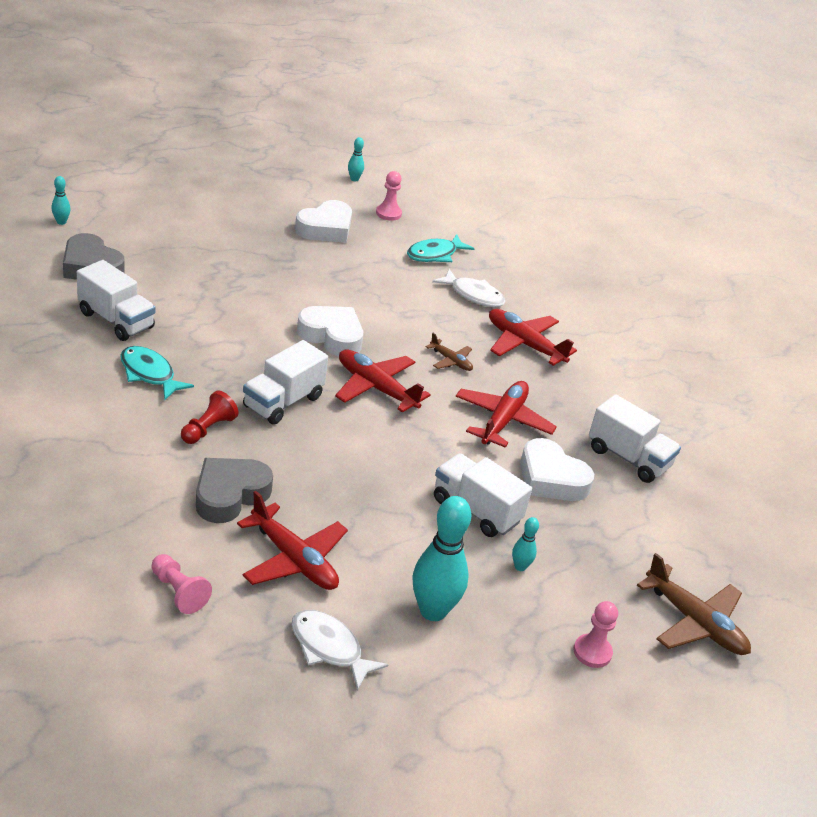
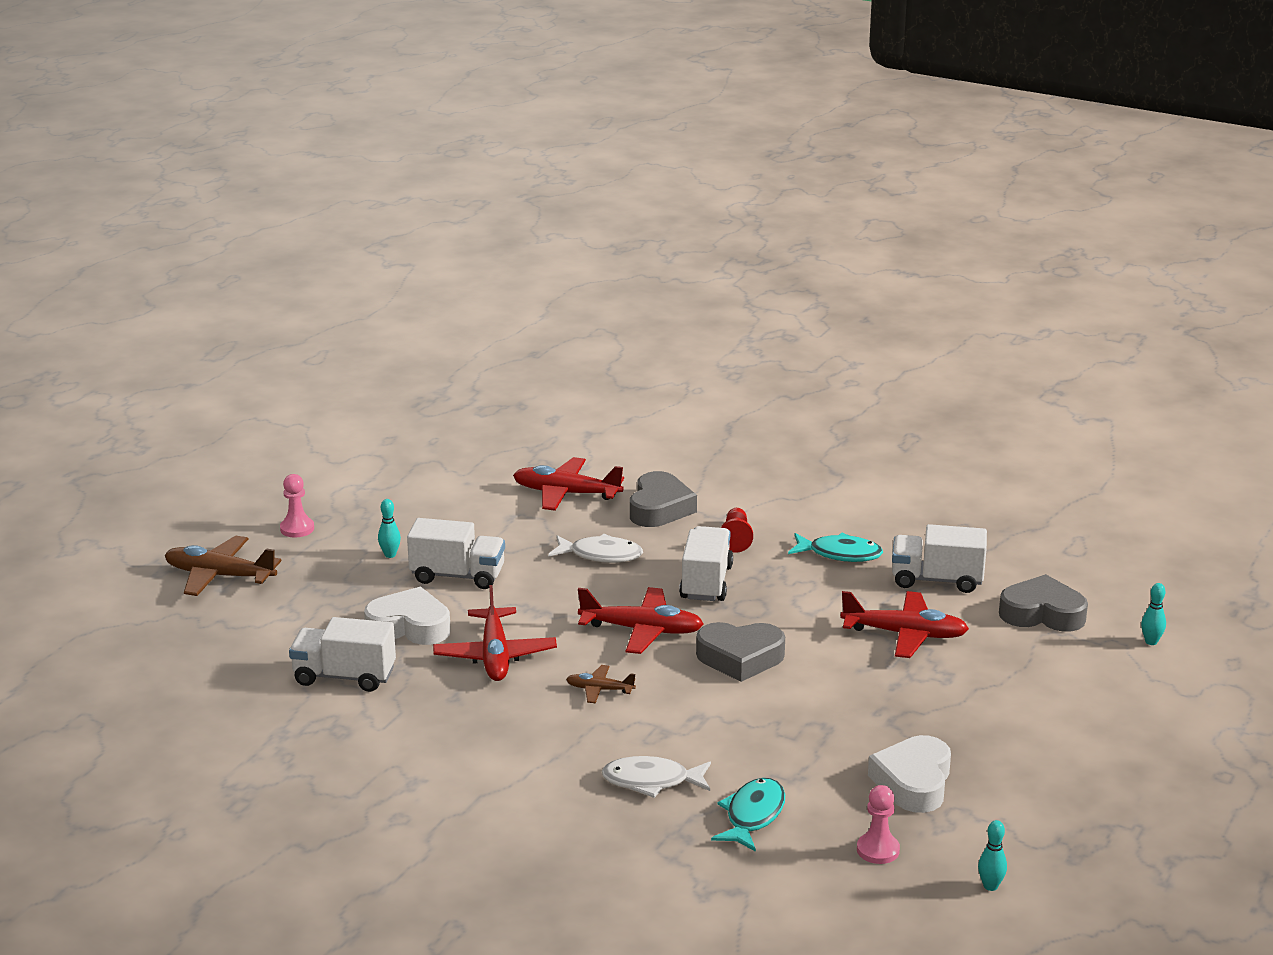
camera: 155 degrees right, 10 degrees down
(178, 592) = (620, 451): pink pawn -> none
(329, 648) = (489, 464): white fish -> white fish (601, 555)
(332, 336) = (740, 658): white heart -> grey heart
(433, 611) = (436, 506): turquoise bowling pin -> none
(524, 344) = (539, 747): red plane -> red plane (905, 634)

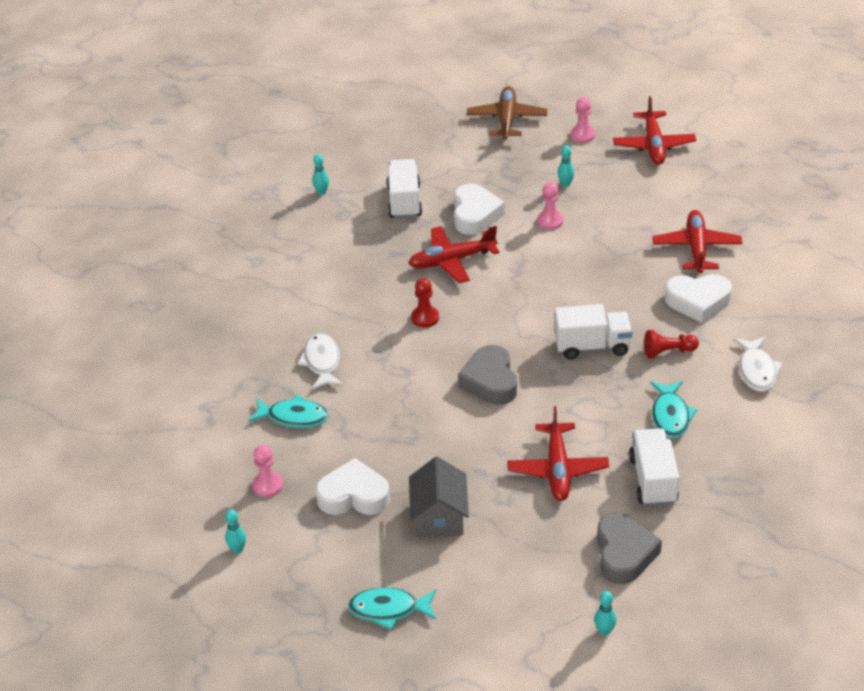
camera: 80 degrees right, 15 degrees up
(273, 744) = (321, 192): none -> turquoise bowling pin
(457, 576) = (550, 221): white truck -> pink pawn
(599, 690) = (425, 318): brown plane -> red pawn
(601, 555) = (609, 284): white fish -> white fish (756, 370)
(642, 630) = (510, 324): red plane -> red plane (654, 145)
(659, 508) = (698, 301): grey heart -> white heart
(963, 723) = (439, 517): none -> grey house
(1107, 777) = (389, 609): none -> turquoise fish

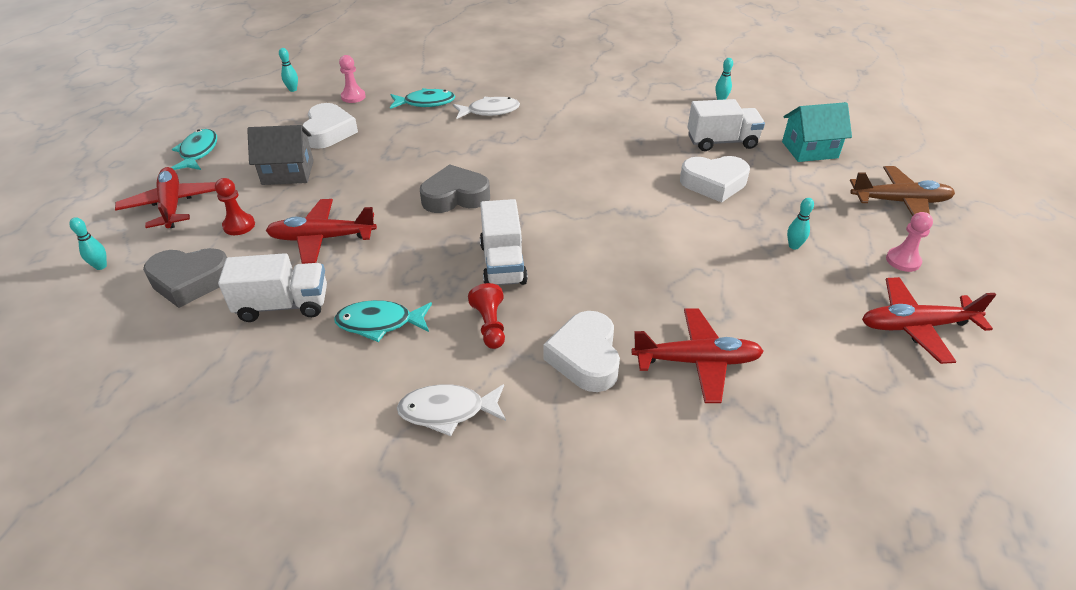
camera: 85 degrees right, 0 degrees up
(294, 417) = (426, 103): turquoise fish -> turquoise fish turned 105 degrees counterclockwise
(423, 151) = (809, 150): none -> turquoise house
(425, 318) = (548, 158): red pawn -> red pawn (239, 225)
(452, 261) = (635, 171): red plane -> red plane (172, 205)
(550, 221) = (718, 234): pink pawn -> none

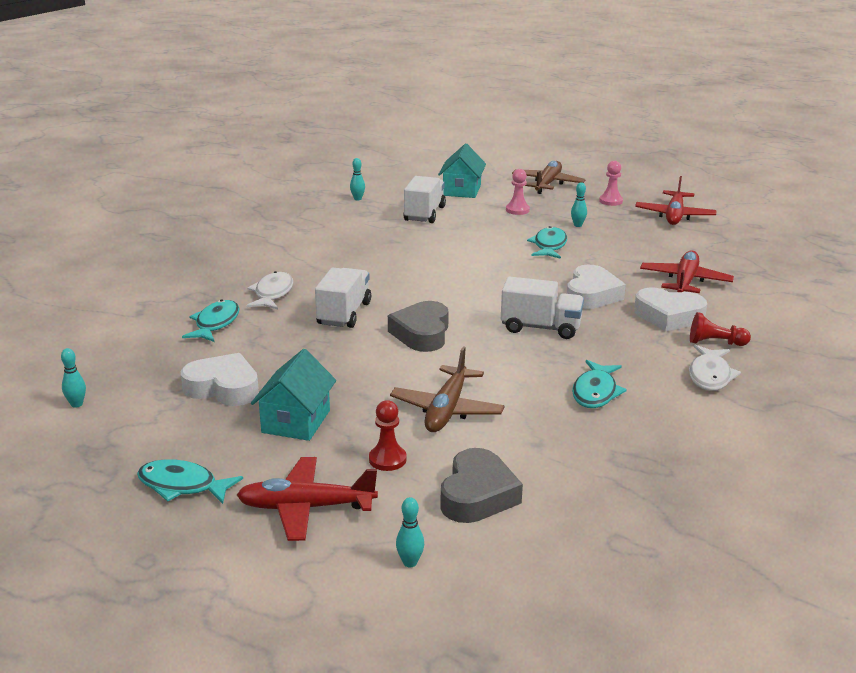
camera: 70 degrees left, 15 degrees down
(283, 305) = (547, 439): white truck -> white truck (344, 314)
(288, 172) = (296, 421): grey house -> turquoise house
(322, 238) = (447, 410): red plane -> brown plane
(353, 97) = (149, 364): pink pawn -> pink pawn (517, 210)
(490, 325) = (618, 345): red pawn -> red pawn (715, 343)
(713, 235) = (549, 246): none -> turquoise fish
(714, 183) = (482, 230): white heart -> white heart (591, 295)

